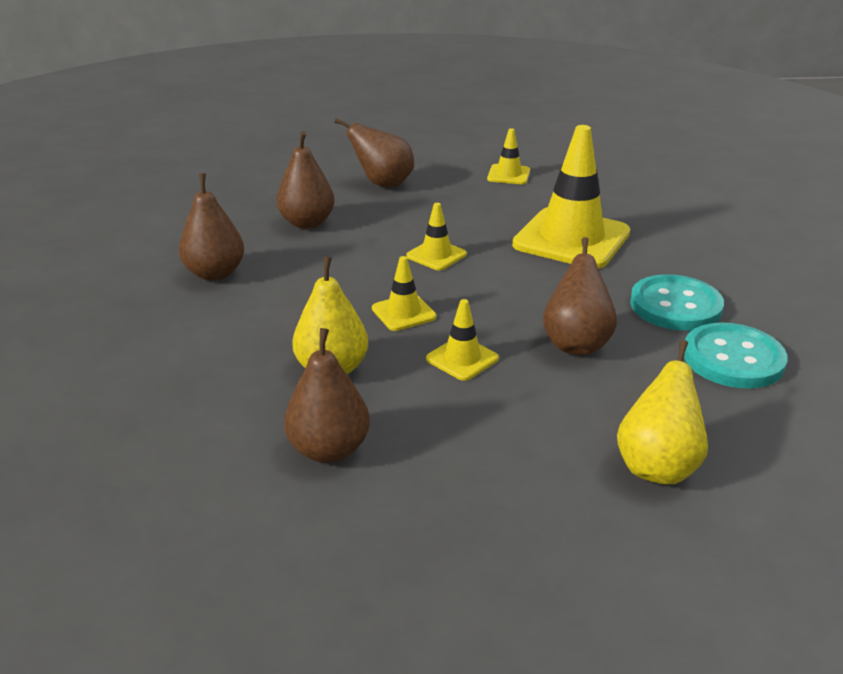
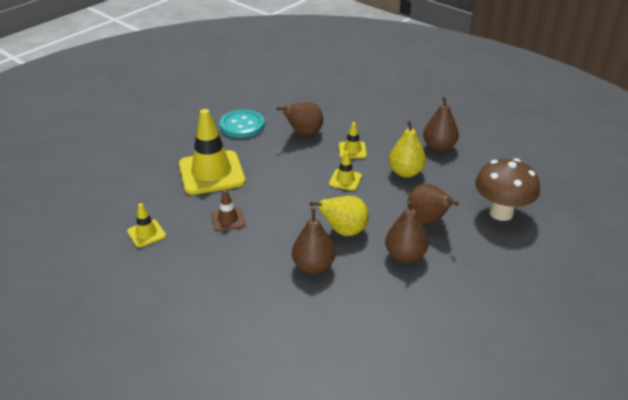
camera: 135 degrees left, 5 degrees up
(116, 385) = (501, 213): none -> brown mushroom
(383, 184) = (222, 275): brown pear -> brown pear (427, 220)
(436, 255) = (284, 201): yellow traffic cone -> none
(460, 214) = (228, 220): none -> brown traffic cone
(657, 466) = (347, 96): yellow pear -> yellow pear (344, 231)
(733, 359) = (266, 103): turquoise button -> none

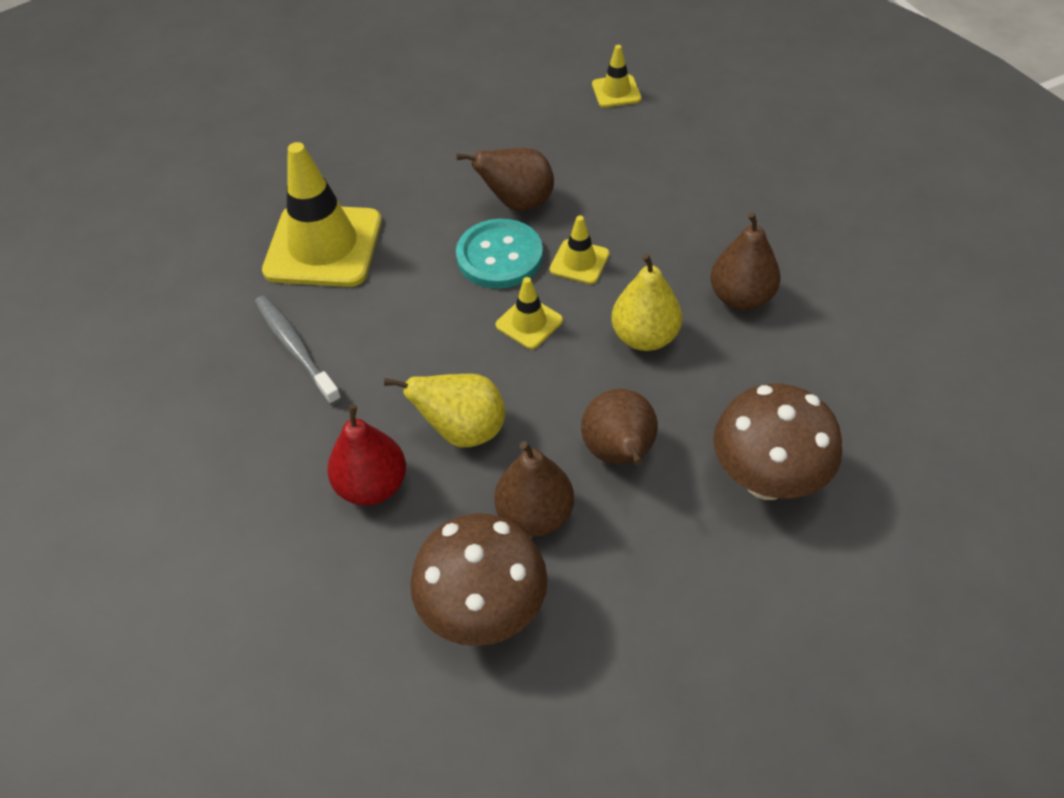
camera: 25 degrees right, 15 degrees up
(146, 233) = (163, 338): yellow traffic cone -> yellow traffic cone (616, 91)
(228, 220) = (295, 348): brown traffic cone -> grey toothbrush
(242, 125) = (426, 160): turquoise button -> turquoise button (499, 256)
(313, 266) = (372, 485): brown pear -> red pear
(409, 301) = (484, 612): none -> brown mushroom

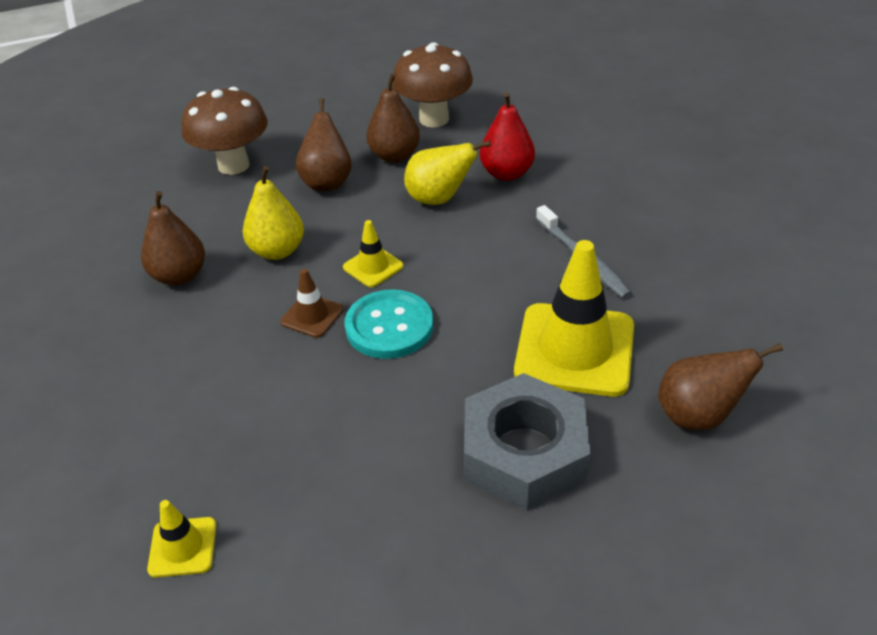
camera: 175 degrees left, 10 degrees down
(377, 163) = (524, 453): none -> grey nut
(517, 203) = (359, 383): brown pear -> brown pear (698, 415)
(579, 262) = (312, 316): yellow traffic cone -> brown traffic cone

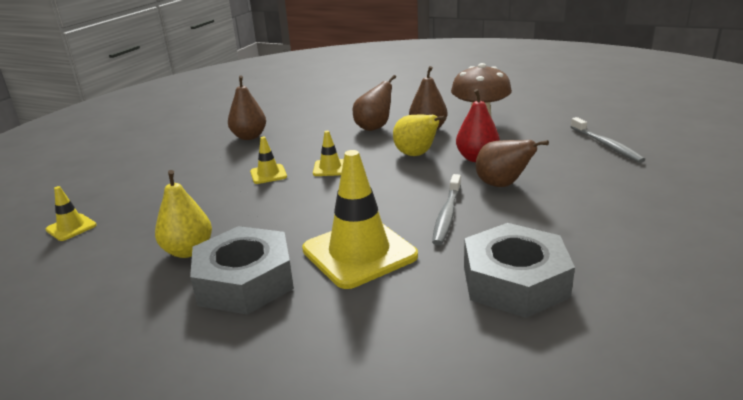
camera: 45 degrees right, 15 degrees down
(233, 165) = (345, 107): brown mushroom -> none
(277, 251) = (302, 144): yellow pear -> yellow pear (188, 251)
(312, 316) = (268, 174): brown traffic cone -> yellow traffic cone
(389, 326) = (291, 194): turquoise button -> none
(596, 100) = (606, 145): none -> grey toothbrush
(698, 415) = (367, 327): brown pear -> brown pear (502, 185)
(731, 295) = (514, 281): none -> grey nut

